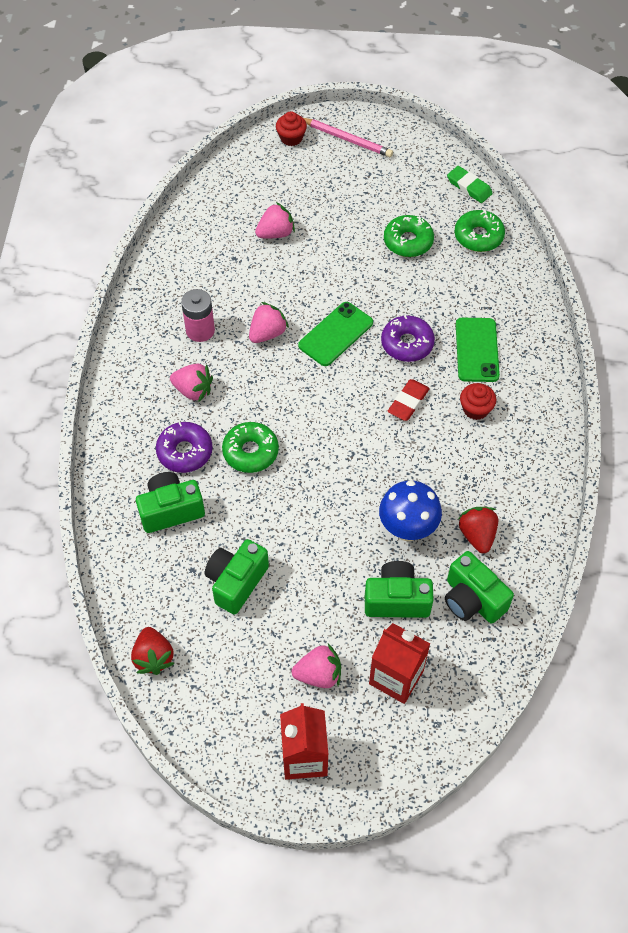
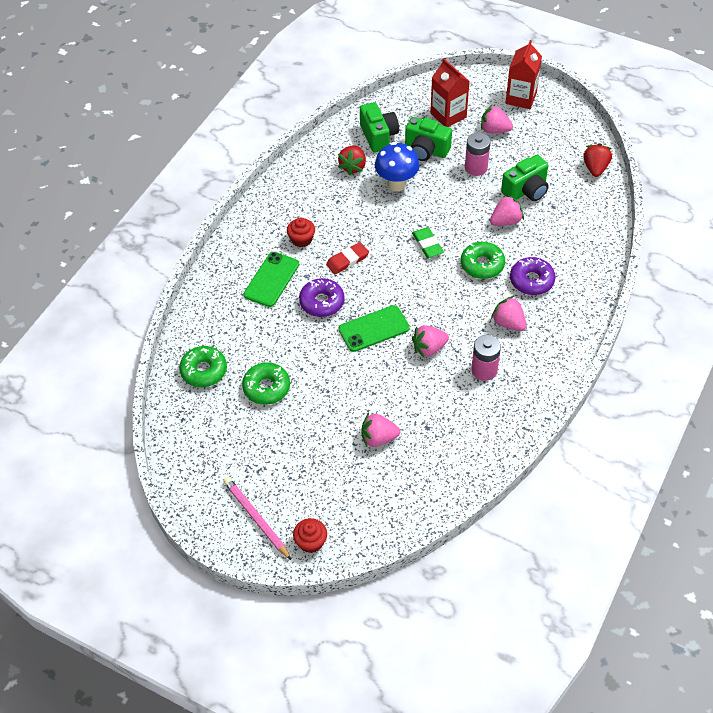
camera: 155 degrees left, 5 degrees down
(171, 510) = (555, 246): green camera -> none
(245, 524) = (506, 221): none -> pink strawberry
(317, 595) = (476, 168): none -> pink battery
(469, 187) = (177, 421): green eraser -> green eraser (427, 244)

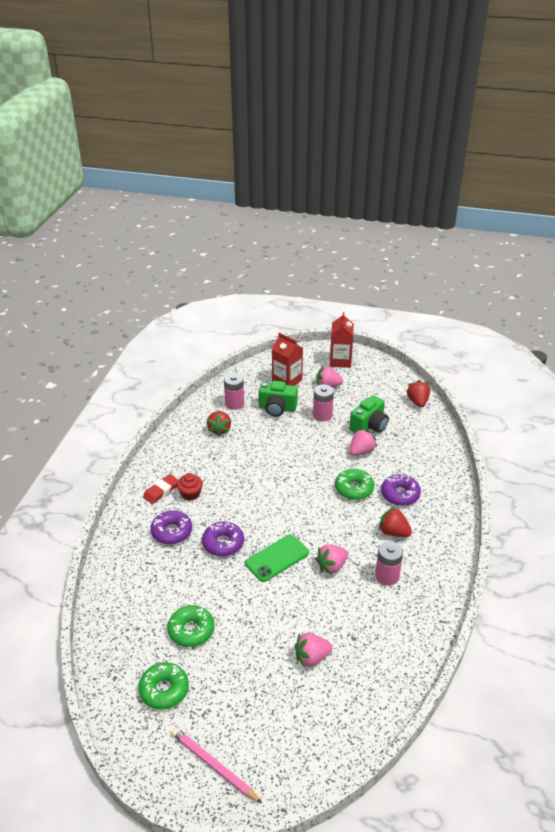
camera: 15 degrees left, 15 degrees down
(204, 371) = (126, 626): green donut -> green donut (164, 690)
(271, 279) = (172, 532): green phone -> purple donut
(311, 542) = (276, 778): red cupcake -> none
(347, 260) = (236, 504): red eraser -> red eraser (161, 491)
(378, 136) = (234, 404): green camera -> pink battery
(396, 184) = (260, 437): blue mushroom -> none
(427, 244) = (302, 480): green eraser -> none
(508, 323) = (393, 532): pink strawberry -> red strawberry

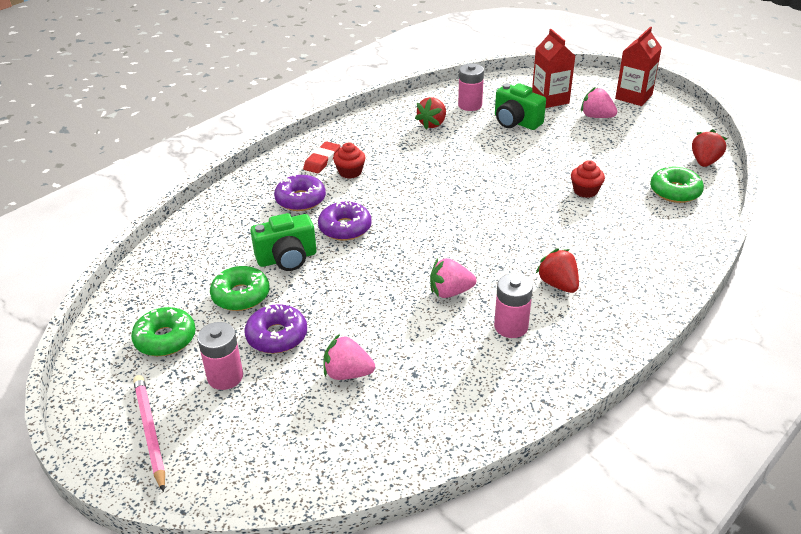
camera: 30 degrees right, 0 degrees up
(161, 491) = (322, 160): red eraser -> red eraser turned 45 degrees counterclockwise
(277, 558) = (392, 262): green phone -> none
(322, 415) = (566, 142): pink battery -> pink battery (225, 377)
(354, 489) = (544, 224): green donut -> green donut (675, 191)
(361, 451) = (585, 191): pink strawberry -> red cupcake
(369, 426) = (617, 169): green camera -> green camera (287, 258)
(400, 494) = (600, 248): purple donut -> purple donut (277, 336)

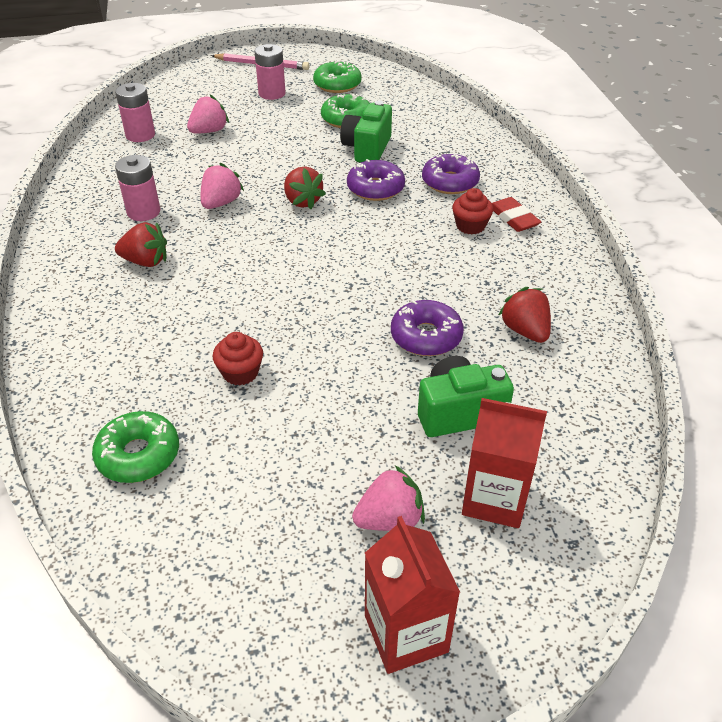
camera: 125 degrees right, 5 degrees up
(277, 336) = (283, 119): purple donut -> purple donut (426, 336)
(470, 105) = (550, 393): pink battery -> pink battery (140, 135)
(704, 162) = (146, 551): red strawberry -> red strawberry (302, 201)

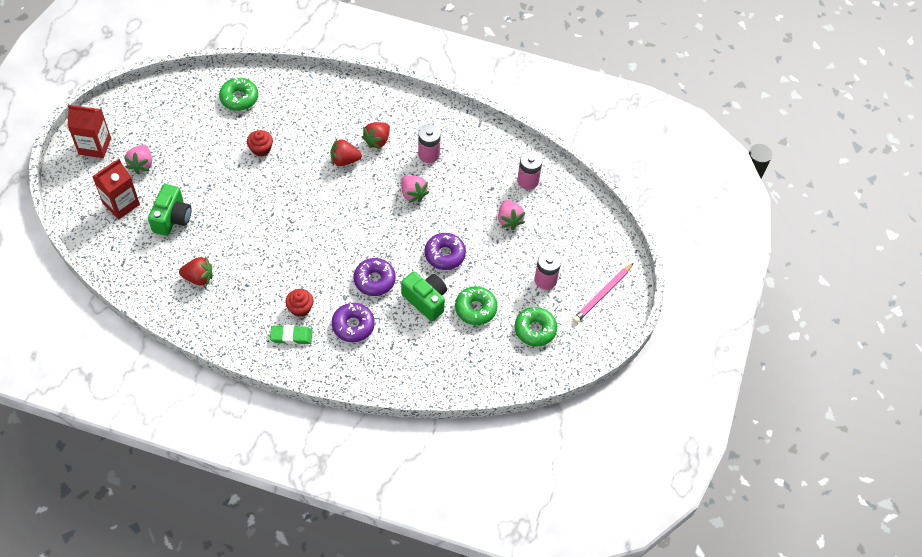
camera: 115 degrees right, 15 degrees up
(302, 201) = (386, 235): red strawberry -> red strawberry (344, 160)
(426, 336) = (228, 233): purple donut -> purple donut (445, 254)
(513, 218) = (291, 336): red eraser -> green eraser

